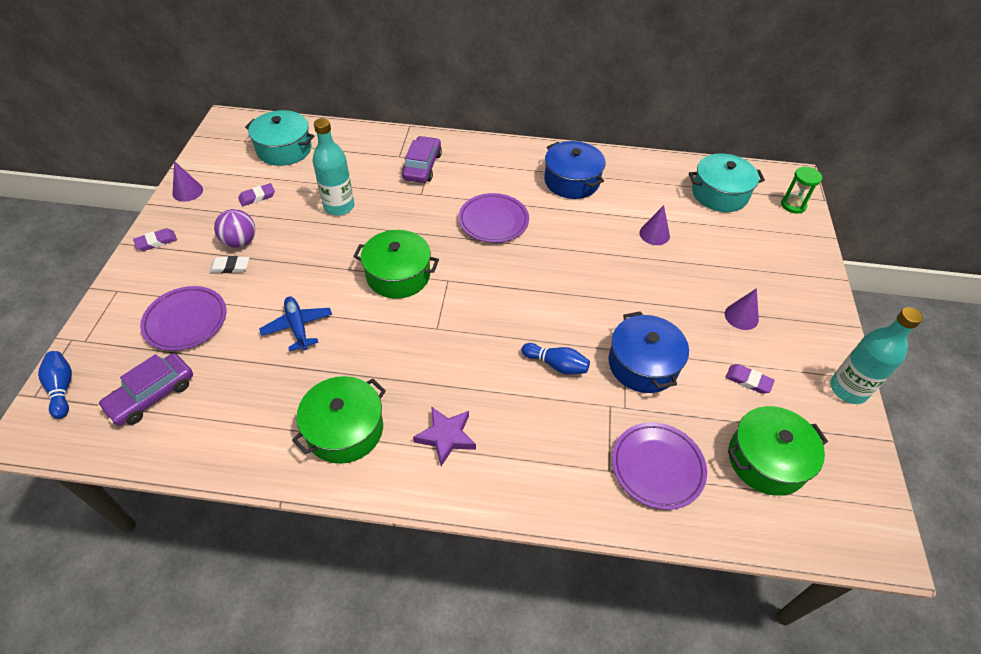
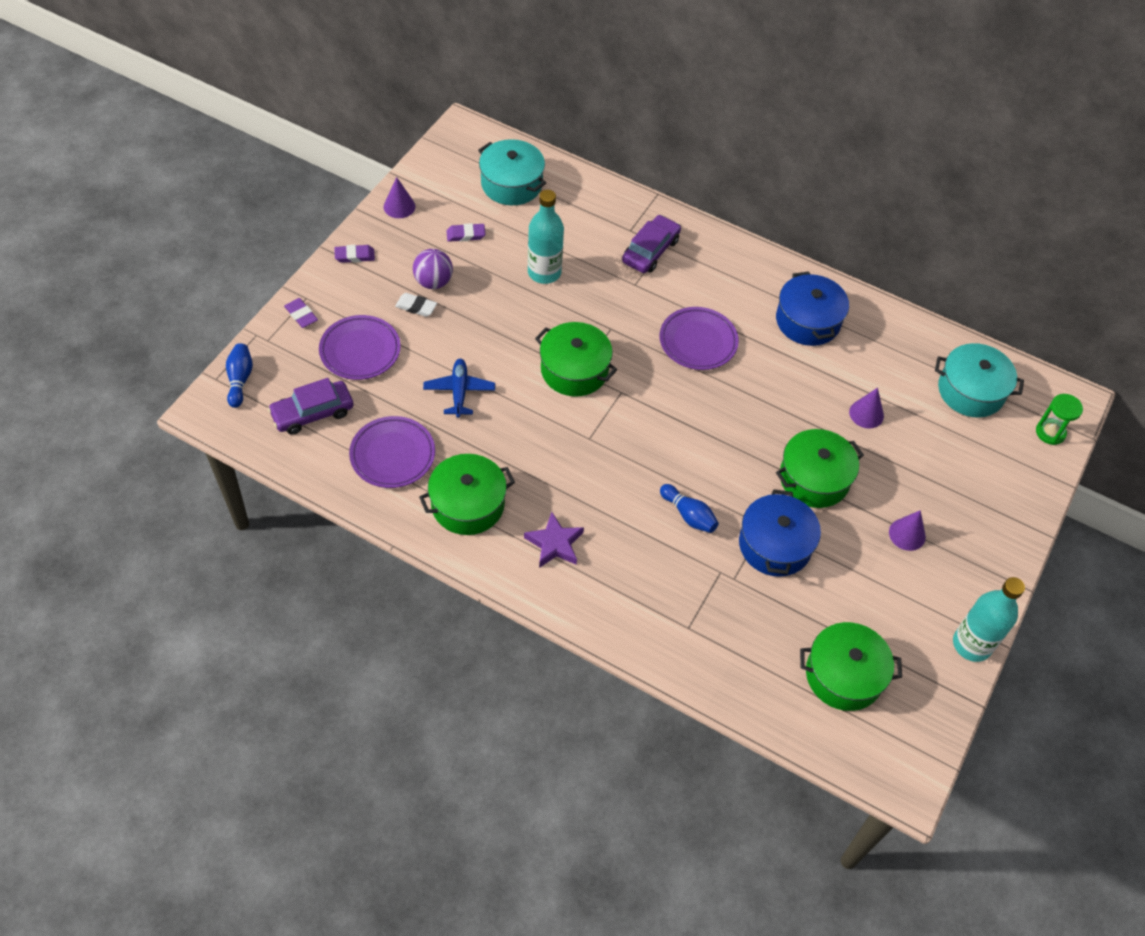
camera: 20 degrees right, 5 degrees up
(643, 297) = (814, 479): none -> green pot
(657, 467) = (735, 642): purple plate -> purple plate (392, 455)
(748, 380) = (873, 599): purple eraser -> purple eraser (301, 315)

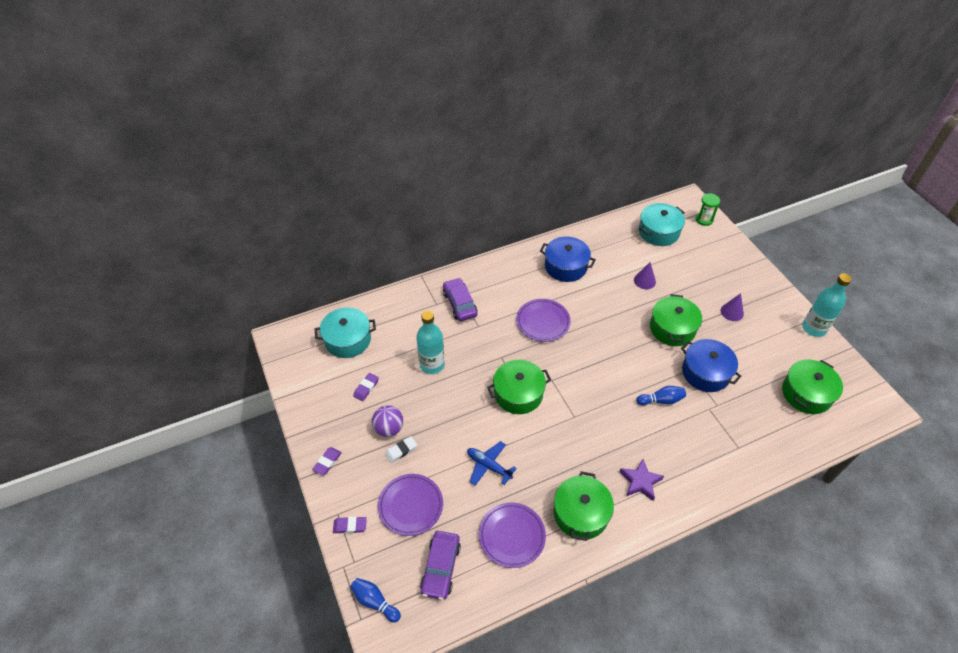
camera: 50 degrees left, 5 degrees down
(399, 206) = (309, 411): purple cone -> none

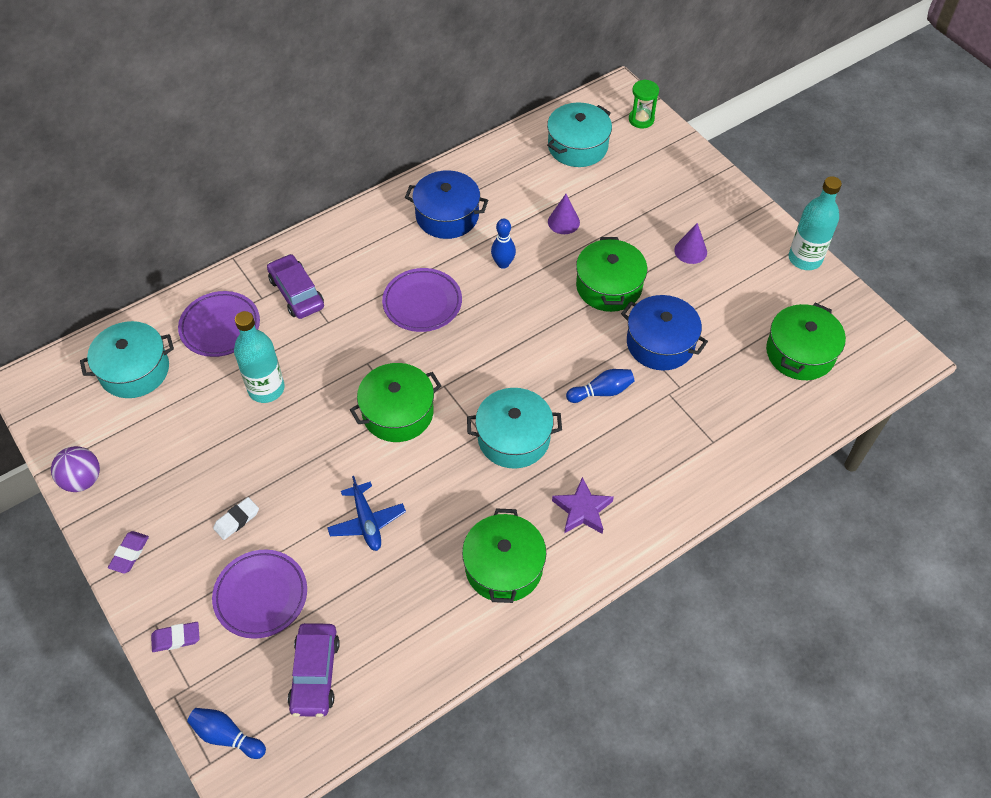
camera: 10 degrees left, 5 degrees up
(366, 388) = (172, 437): purple eraser -> none
(389, 428) = (214, 491): purple ball -> purple ball (82, 480)
(489, 466) = (367, 522): blue plane -> blue plane turned 135 degrees counterclockwise
(512, 536) = (410, 614): purple plate -> purple plate (220, 327)
(596, 423) = (513, 438): none -> turquoise pot
(600, 303) = (503, 264): none -> blue bowling pin

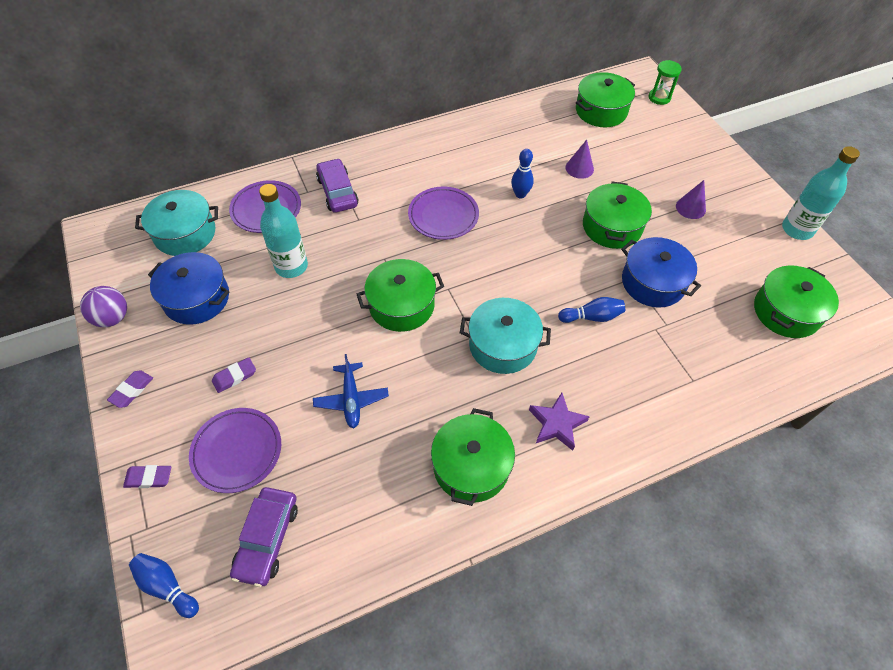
camera: 10 degrees right, 0 degrees up
(236, 520) = (234, 376): white eraser -> purple eraser
(447, 216) = (479, 149): blue pot -> blue pot (197, 298)
(577, 146) = (601, 111): turquoise pot -> green pot

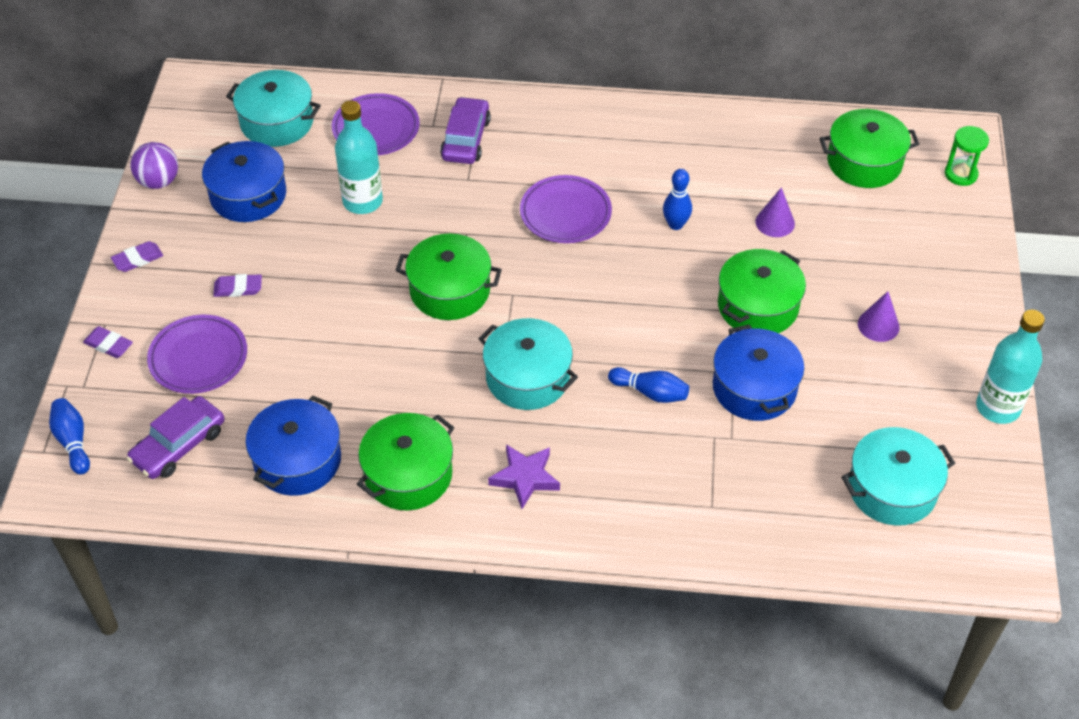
camera: 30 degrees right, 5 degrees down
(351, 399) = (335, 359): blue plane -> none
(377, 499) = (298, 460): none -> blue pot
(786, 311) = (892, 489): green pot -> turquoise pot

